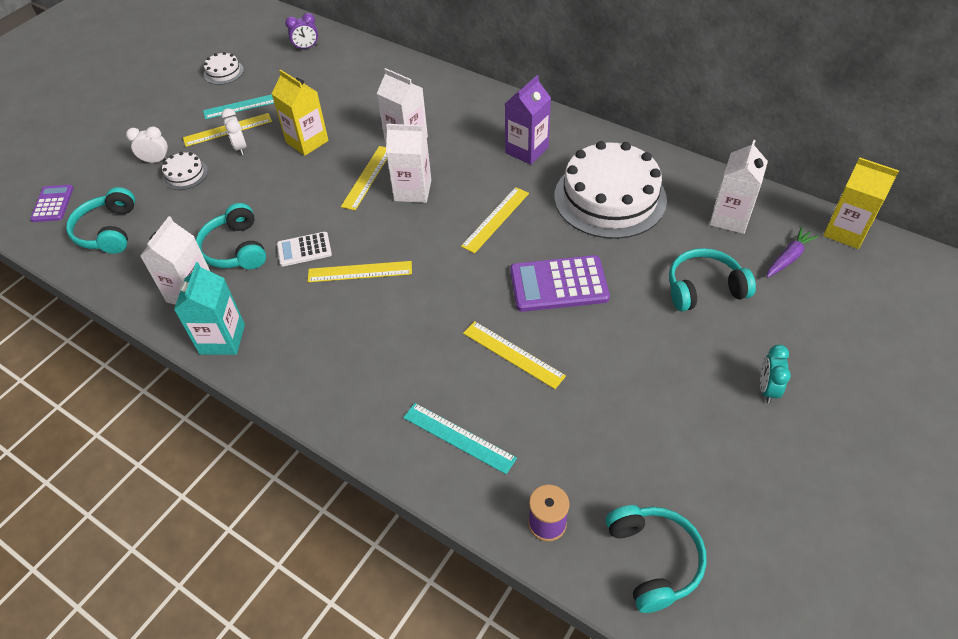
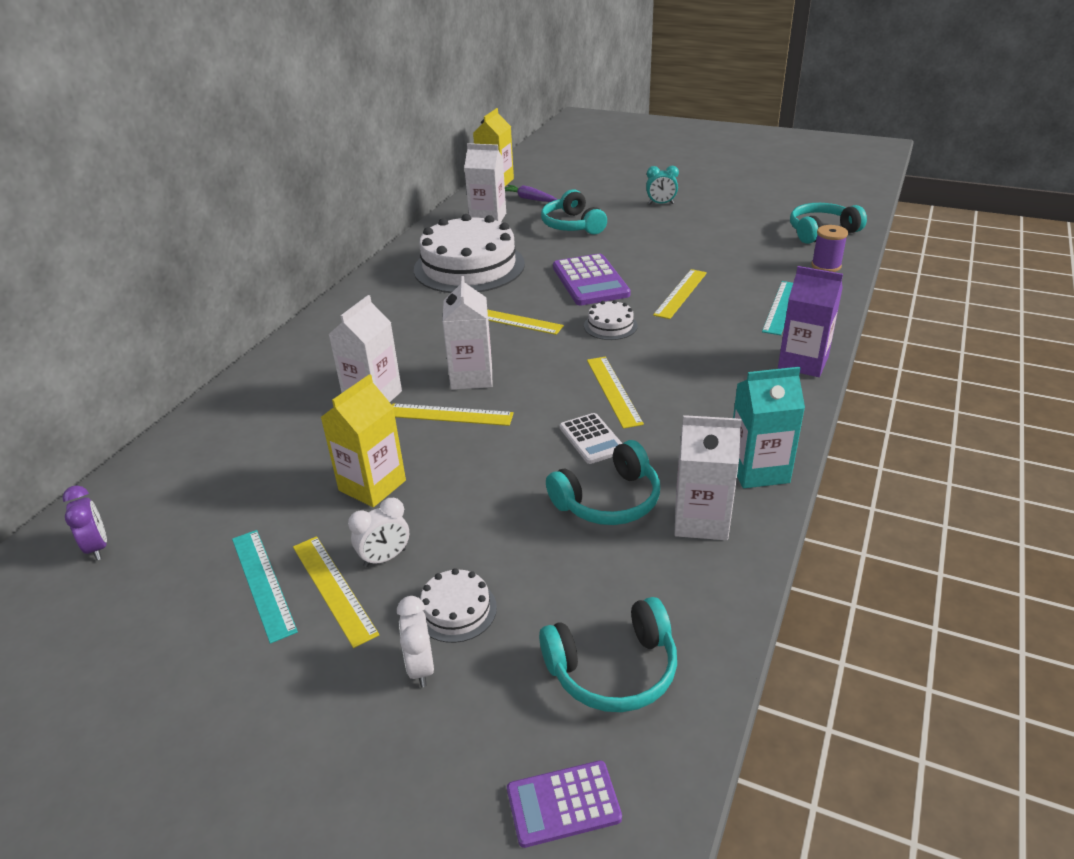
camera: 100 degrees left, 15 degrees down
(223, 72) = (140, 651): white cake -> white cake (610, 326)
(526, 150) = (396, 314): purple carton -> purple carton (803, 362)

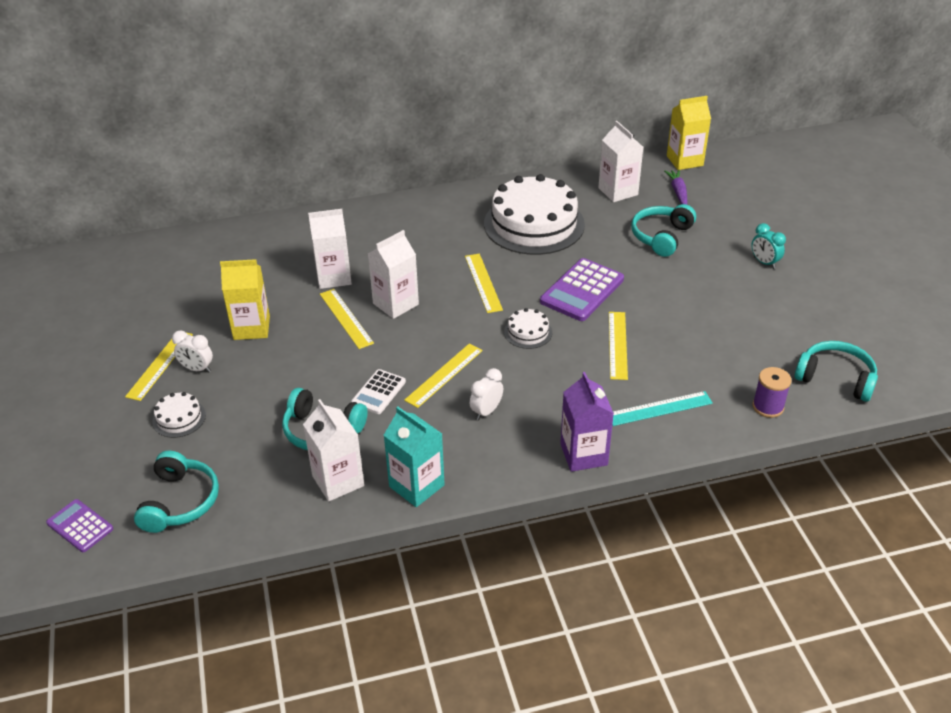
camera: 50 degrees right, 5 degrees up
(97, 547) = (125, 267): purple clock -> none
(263, 583) = (145, 338): turquoise ruler -> none
(421, 667) = (130, 428): white clock -> white clock (486, 411)
(613, 669) = (180, 502): turquoise headphones -> turquoise headphones turned 120 degrees counterclockwise
(680, 293) = (617, 345): yellow ruler -> yellow ruler turned 75 degrees counterclockwise

